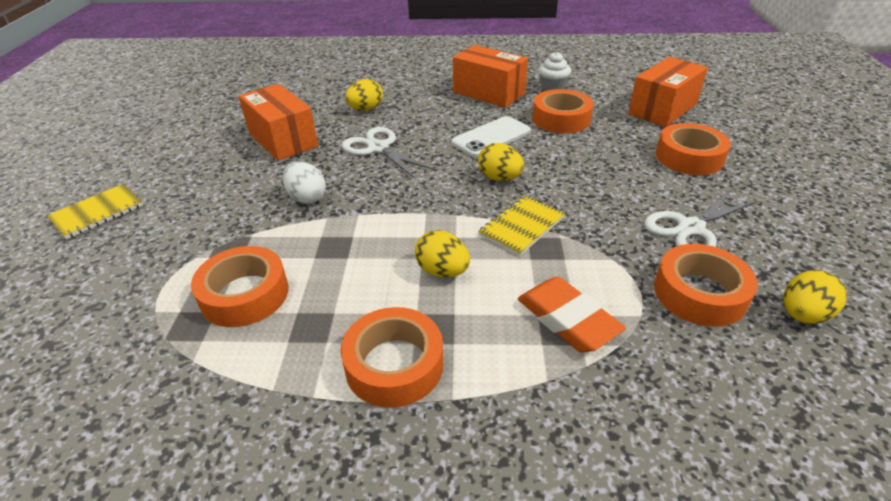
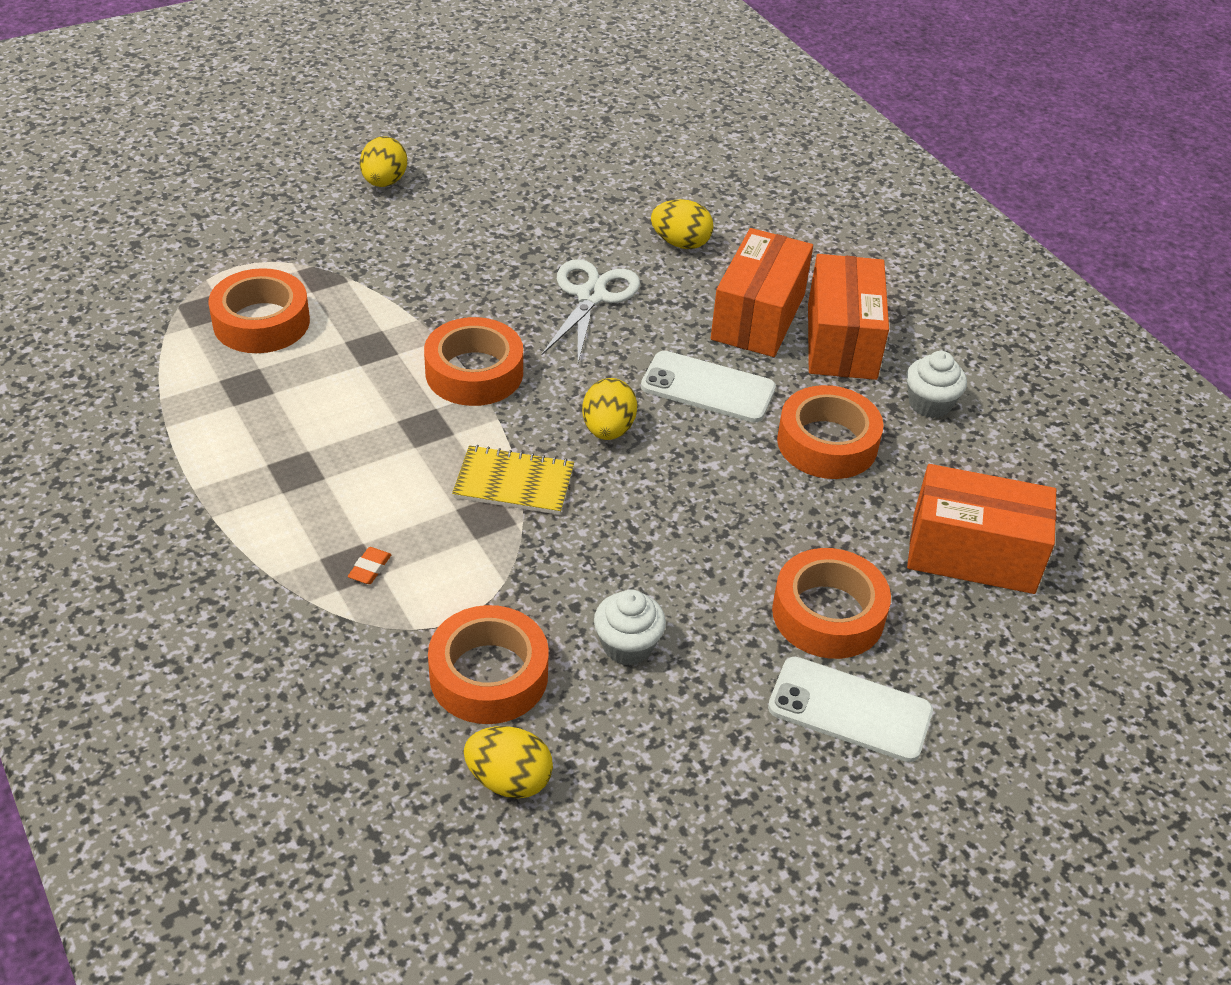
camera: 55 degrees right, 5 degrees up
(97, 213) = (311, 161): yellow notebook -> none
(283, 140) = (544, 210): orange box -> orange box (758, 317)
(307, 197) = (442, 287): white egg -> none
(394, 364) = (231, 462): orange tape -> orange tape (474, 372)
(442, 271) = (386, 445): yellow egg -> yellow egg (384, 182)
(567, 319) = (370, 568): orange eraser -> orange eraser, size x0.40
(691, 228) = (627, 645): white scissors -> white cupcake
(762, 173) = (850, 709): none -> white phone

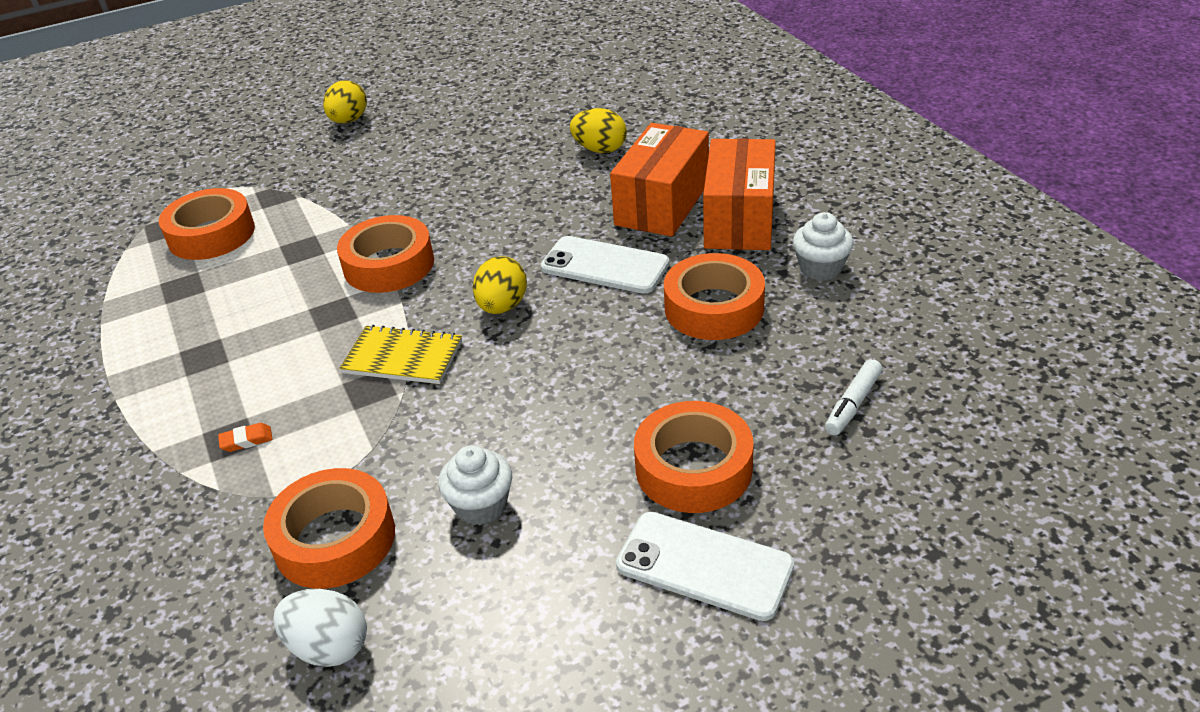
camera: 10 degrees right, 5 degrees down
(370, 568) = (246, 440): orange eraser -> orange eraser turned 45 degrees clockwise
(509, 780) = (329, 647): yellow egg -> white egg
(591, 296) = (510, 197): white scissors -> none
(973, 553) = (853, 404): orange box -> white marker

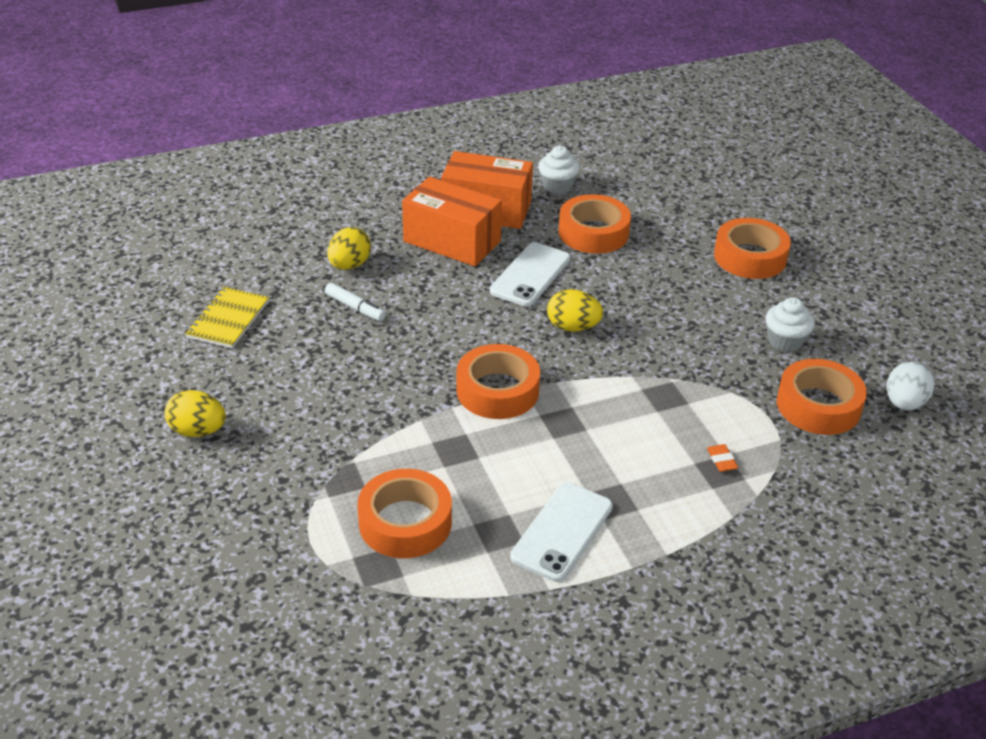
camera: 90 degrees left, 0 degrees up
(403, 357) = (629, 379): yellow notebook -> yellow notebook (228, 319)
(704, 565) = (825, 261): white phone -> white phone (562, 532)
(853, 404) = (696, 196): white marker -> white marker (355, 307)

